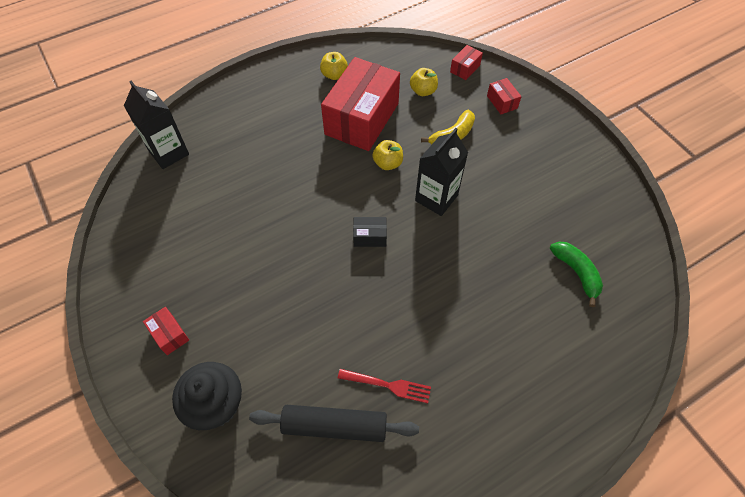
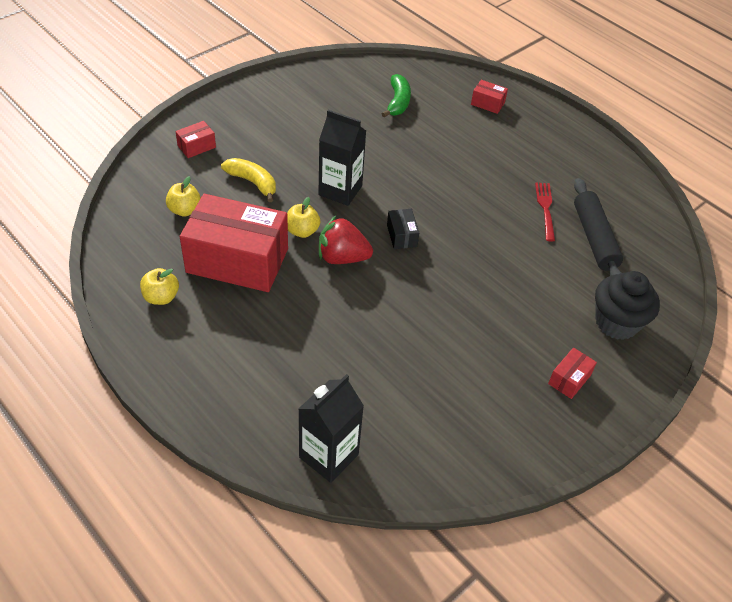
camera: 105 degrees left, 10 degrees down
(351, 187) = (342, 257): none -> red strawberry
(465, 68) = (143, 176): red box -> red box (487, 103)
(576, 273) = (398, 102): green banana -> green banana turned 135 degrees clockwise

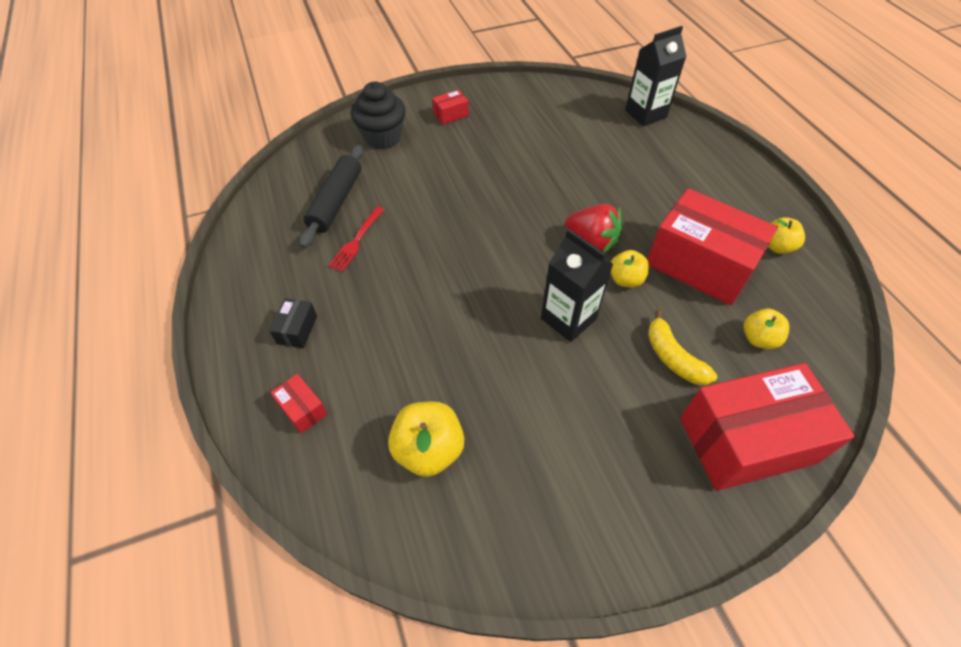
camera: 155 degrees left, 5 degrees up
(196, 146) = (746, 440): red box -> red box, size x2.45
(398, 102) = (429, 450): green banana -> yellow apple
(401, 236) = (522, 249): black box -> black box (297, 330)

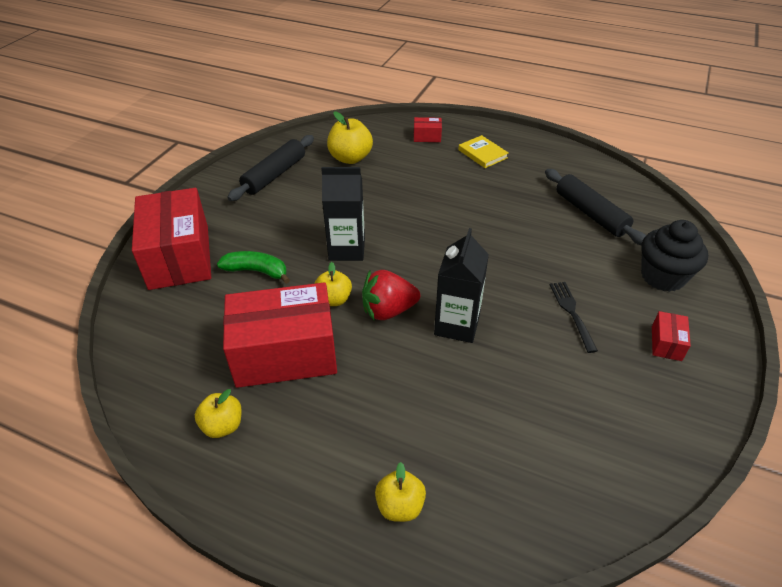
camera: 135 degrees right, 10 degrees down
(297, 330) = (482, 154): black box -> yellow book
(357, 240) = (535, 204): red fork -> none
(473, 159) = (572, 313): none -> black fork
(546, 500) = (274, 175): none -> black rolling pin
(645, 114) = (509, 528): black carton -> black carton (457, 325)
(673, 357) = (256, 271): yellow banana -> green banana
(746, 440) = (179, 256): red box -> red box turned 45 degrees counterclockwise
(758, 339) = (200, 323): yellow apple -> yellow apple (400, 506)

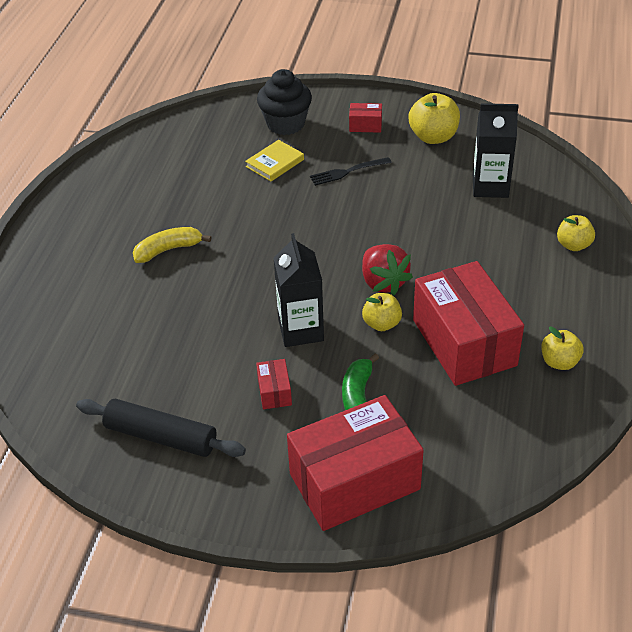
camera: 100 degrees left, 0 degrees up
(350, 158) = (111, 365): yellow apple -> yellow apple (433, 137)
(427, 137) = (52, 298): red box -> red box (274, 392)
(457, 325) = (386, 236): black carton -> black carton (490, 186)
(468, 188) = (168, 250): none -> yellow banana
(482, 154) = (92, 245): yellow book -> yellow book (275, 163)
(590, 213) = (200, 163): black rolling pin -> none

